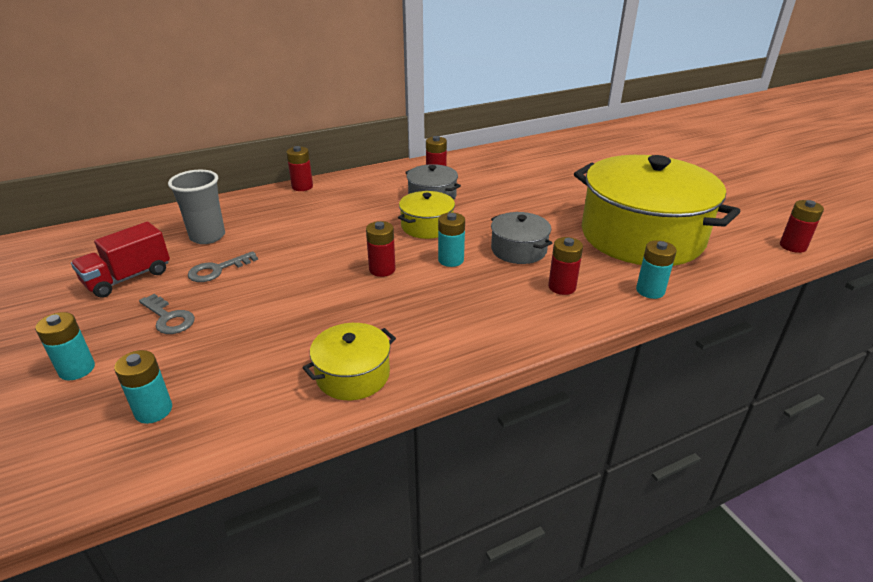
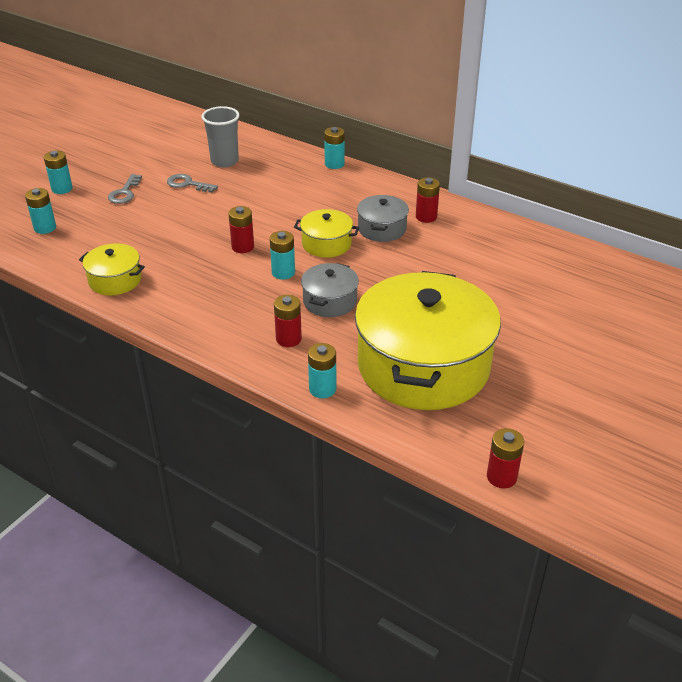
camera: 60 degrees right, 5 degrees up
(128, 278) = (154, 159): red truck -> none
(302, 187) = (334, 164): red battery -> turquoise battery

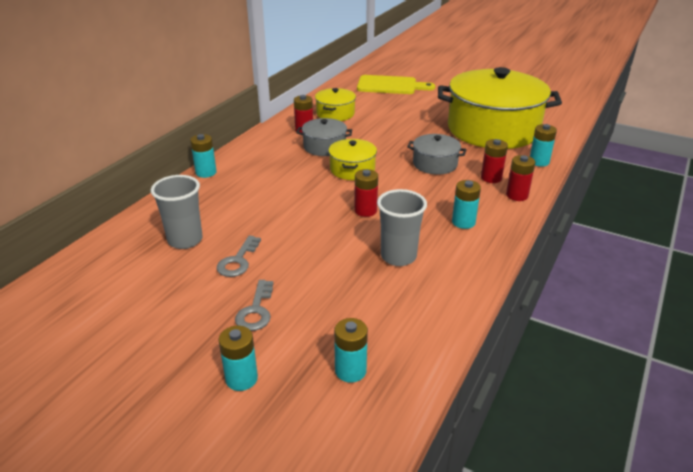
camera: 95 degrees left, 5 degrees down
(115, 280) = (447, 283): yellow pot -> yellow pot (335, 114)
(125, 192) = (256, 310): grey key -> grey key turned 90 degrees clockwise
(162, 259) = (398, 256): none -> grey cup
(283, 272) = (402, 186): turquoise battery -> turquoise battery (463, 222)
(501, 477) = (574, 109): red battery -> red battery (517, 195)
(578, 290) = (390, 85): none -> yellow cutting board

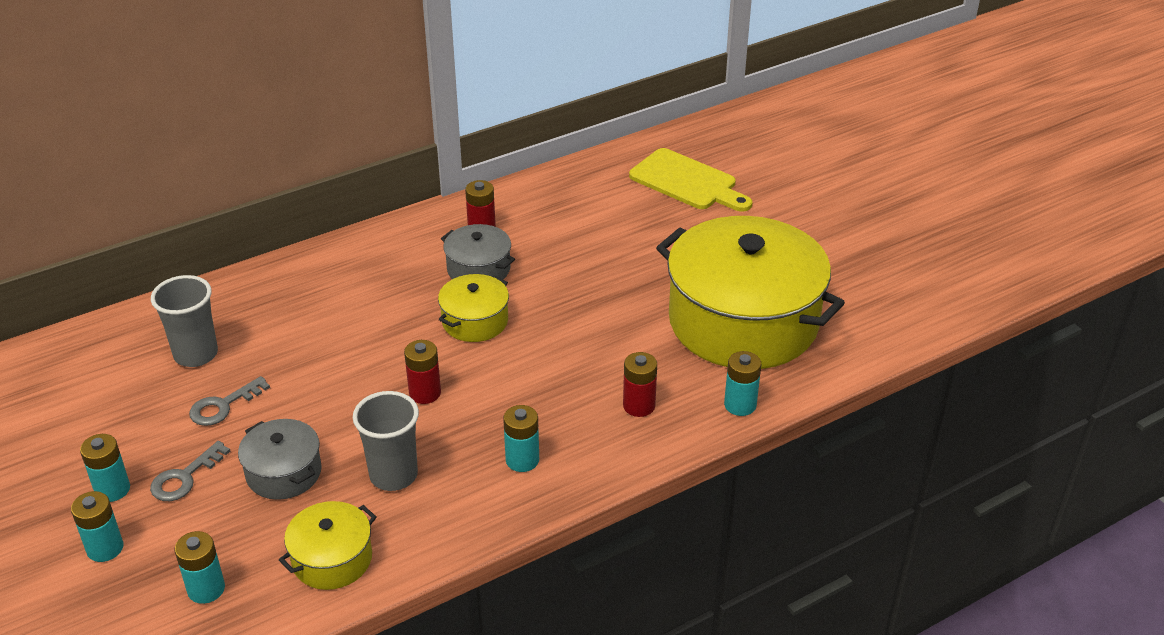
camera: 30 degrees right, 5 degrees up
(206, 172) = (301, 260): turquoise battery -> turquoise battery (112, 489)
(335, 114) = (552, 213): yellow pot -> yellow pot (332, 559)
(435, 164) = (590, 353): grey pot -> grey pot (284, 473)
(517, 195) = (639, 448): red battery -> none

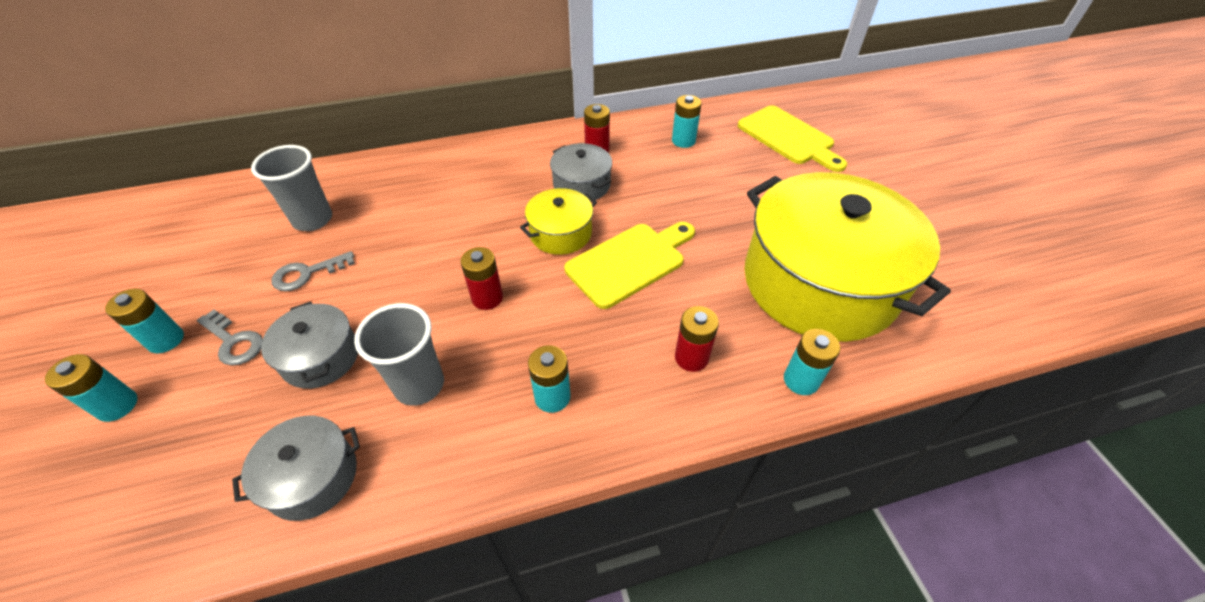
camera: 15 degrees right, 10 degrees up
(185, 477) = (233, 341): grey key -> grey key turned 105 degrees counterclockwise
(206, 589) = (174, 483): turquoise battery -> turquoise battery (683, 141)
(332, 559) = (312, 477): yellow pot -> grey pot
(555, 336) = (629, 262): none -> yellow cutting board

